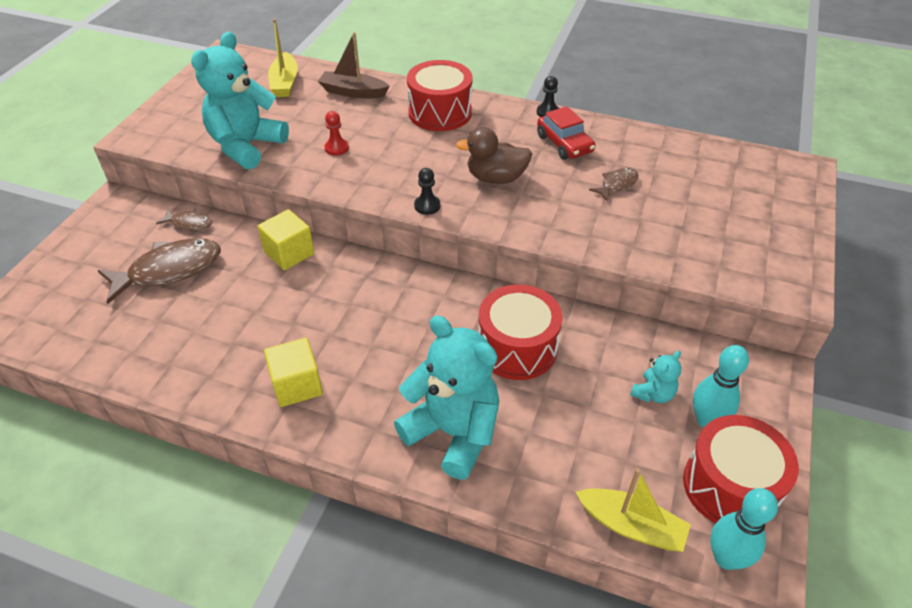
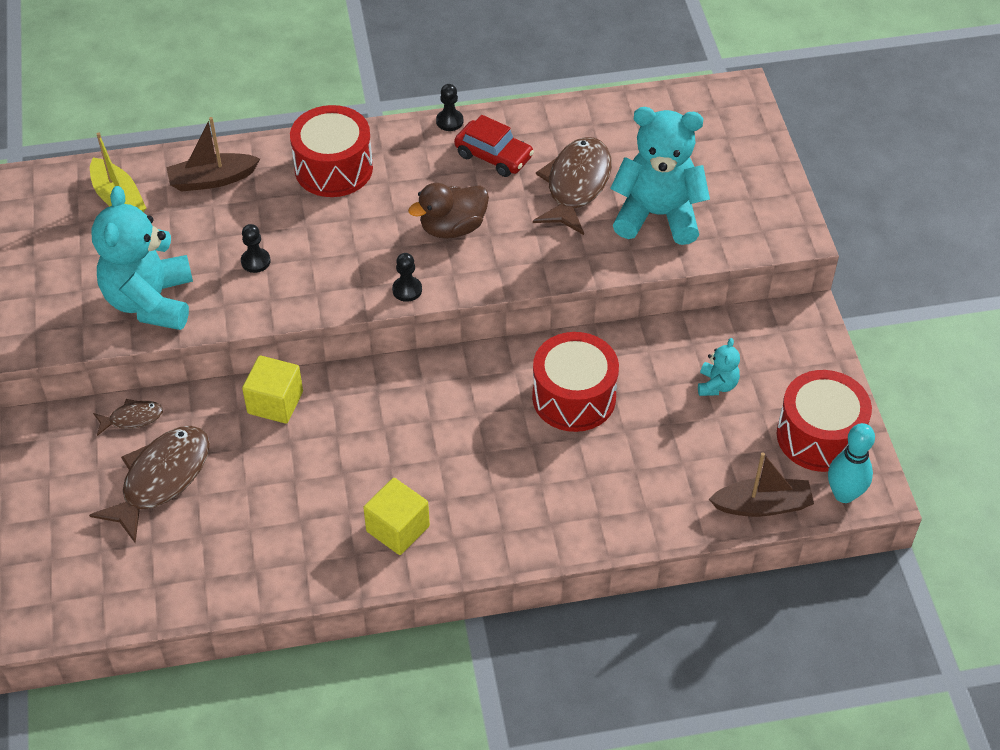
camera: 30 degrees left, 5 degrees up
(336, 148) = (255, 261): red pawn -> black pawn
(453, 432) = (571, 501): turquoise teddy bear -> turquoise teddy bear (657, 215)
(617, 184) = (576, 185): brown fish -> brown fish, size x1.99
(631, 526) = (762, 505): yellow boat -> brown boat
(706, 420) = (772, 388): turquoise bowling pin -> none

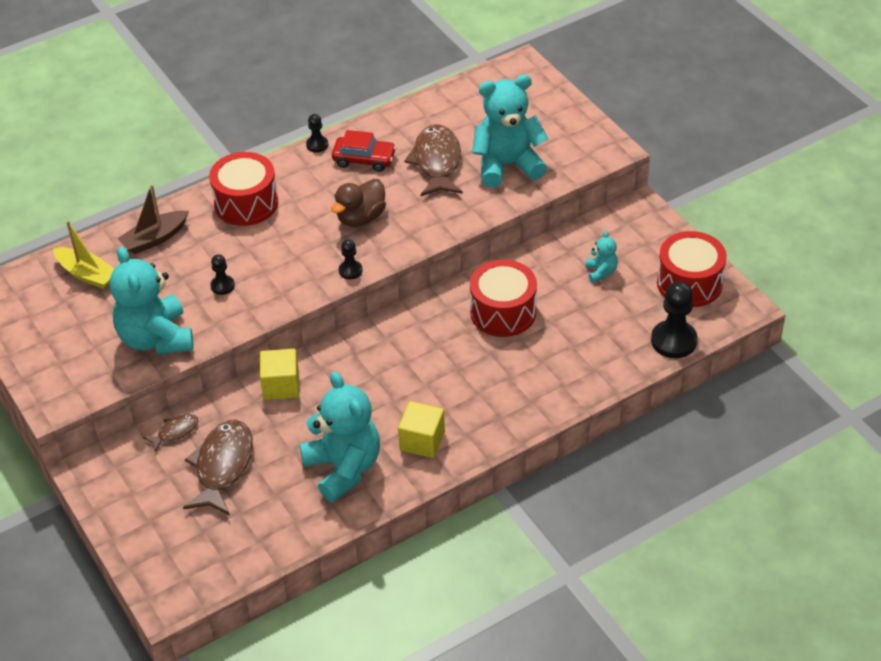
camera: 20 degrees left, 5 degrees down
(292, 530) = (343, 468): none -> turquoise teddy bear
(762, 505) = (673, 341): brown boat -> black pawn
(844, 494) = (726, 315): turquoise bowling pin -> none

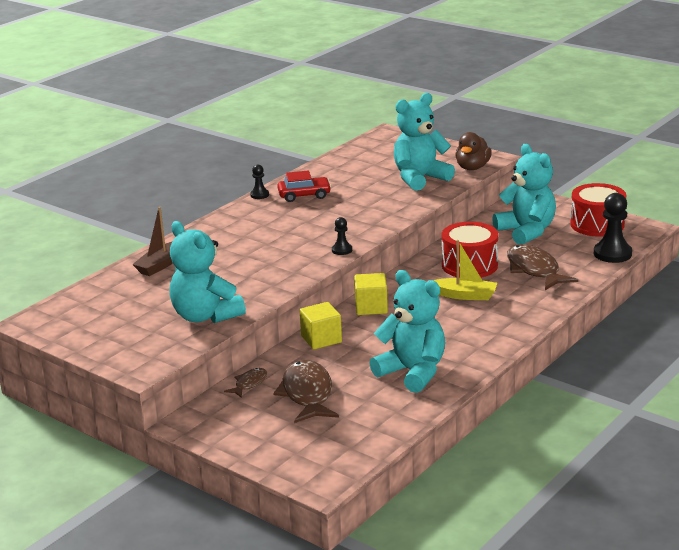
camera: 20 degrees left, 20 degrees down
(87, 274) = (115, 294): yellow boat -> yellow boat (465, 295)
(222, 286) = (240, 278): black pawn -> none
(246, 203) = (225, 233): red drum -> none
(361, 218) = (327, 223): brown duck -> brown duck (472, 167)
(422, 441) = (465, 344): yellow cube -> yellow cube (371, 307)
(437, 162) = (363, 186): brown fish -> brown fish (534, 270)
(601, 272) = (526, 232): turquoise teddy bear -> turquoise teddy bear, size x2.21

